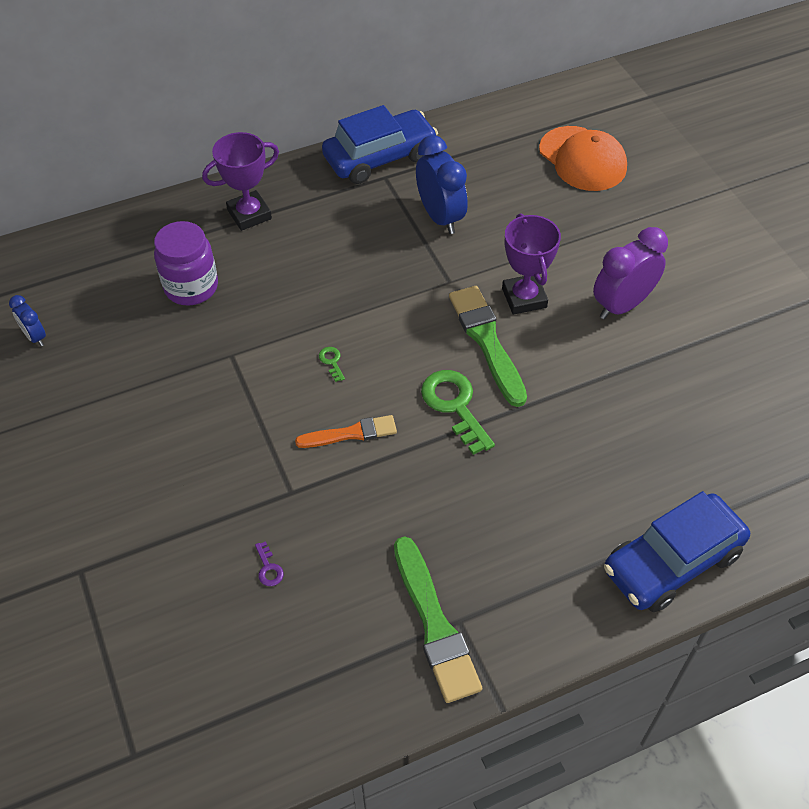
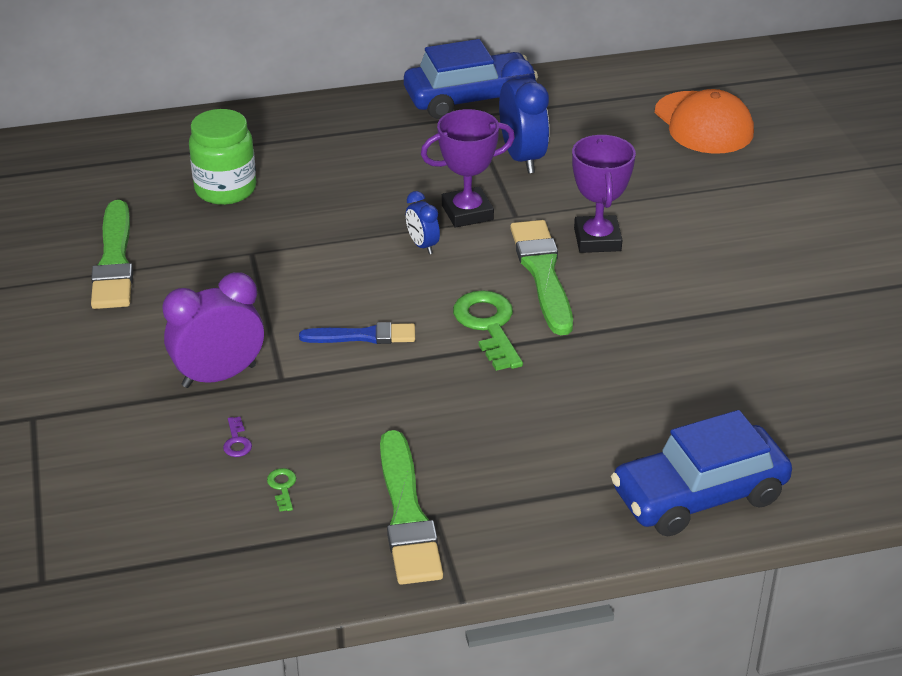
camera: 10 degrees right, 15 degrees down
(35, 337) = (45, 213): blue clock -> blue clock (422, 245)
(111, 382) = (114, 261): none -> green brush
(191, 287) = (225, 189): purple jar -> green jar
(249, 214) = (308, 133): purple trophy -> purple trophy (467, 212)
(332, 362) = (361, 271): green key -> green key (282, 487)
(351, 433) = (363, 336): orange brush -> blue brush
(622, 305) = (710, 259): purple clock -> purple clock (219, 376)

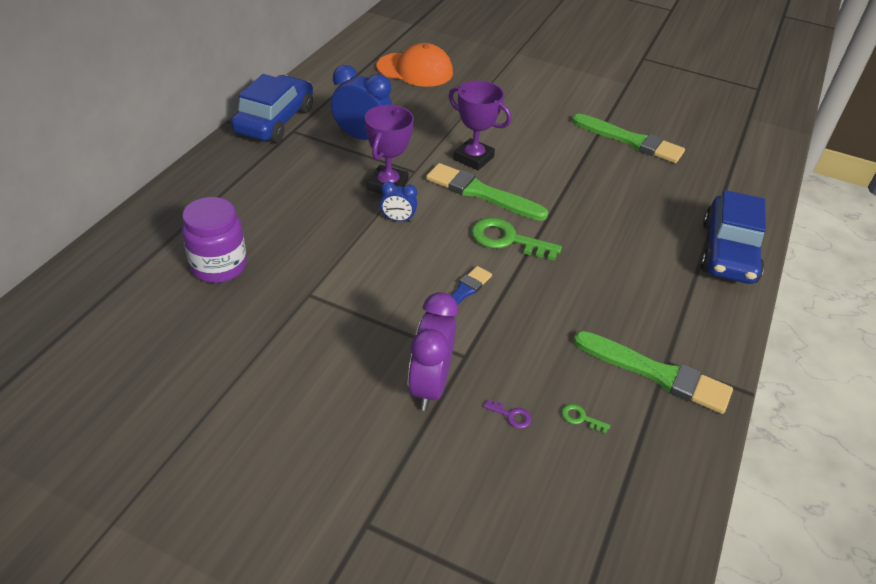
camera: 55 degrees left, 5 degrees up
(114, 261) = (226, 369): green brush -> green brush (631, 141)
(225, 189) = (219, 266): green jar -> purple jar

